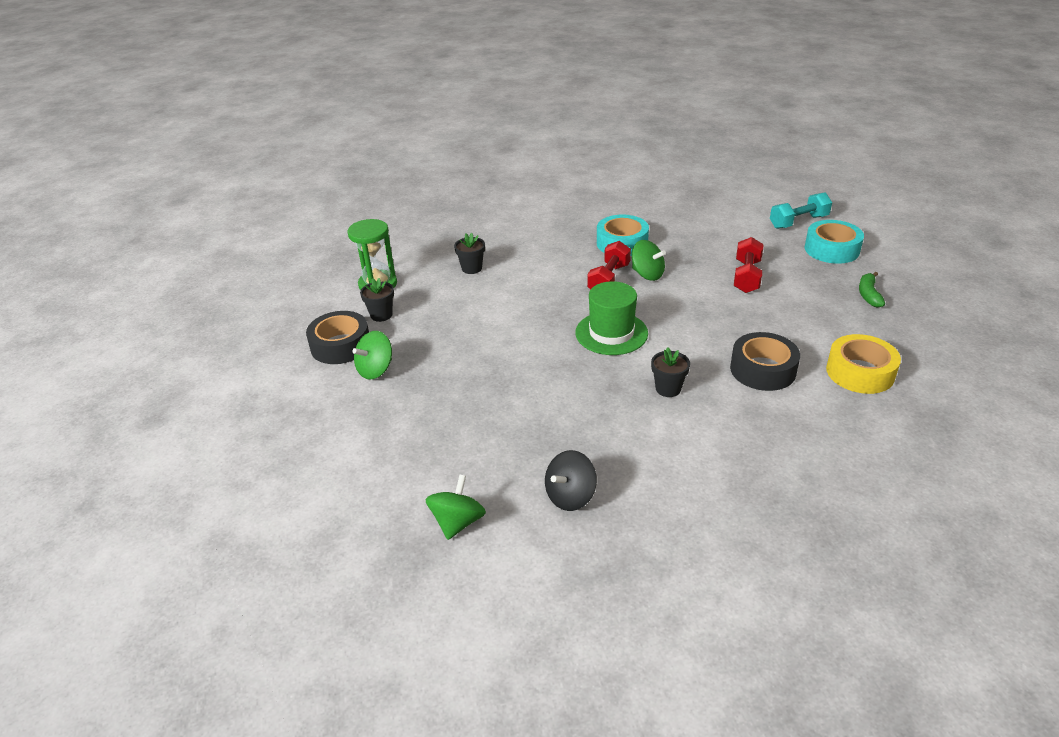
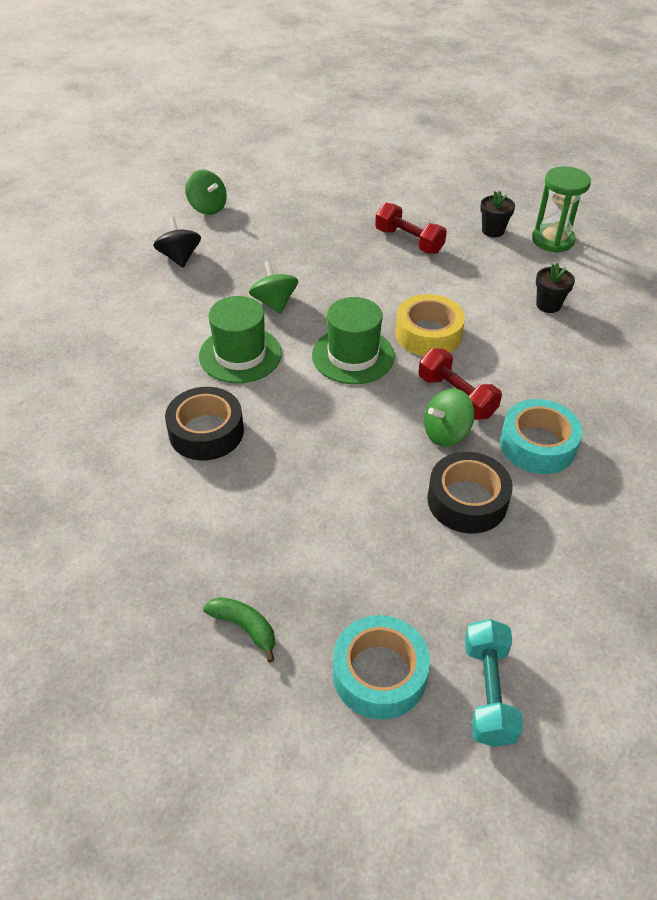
camera: 115 degrees right, 10 degrees up
(341, 345) = (458, 202): black tape -> black tape (467, 500)
(376, 370) = (408, 211): green spinning top -> green spinning top (274, 303)
(668, 389) = (240, 355): black flower pot -> green hat
(746, 276) = (377, 523): red dumbbell -> red dumbbell (409, 241)
(860, 372) = (133, 505): yellow tape -> yellow tape (428, 334)

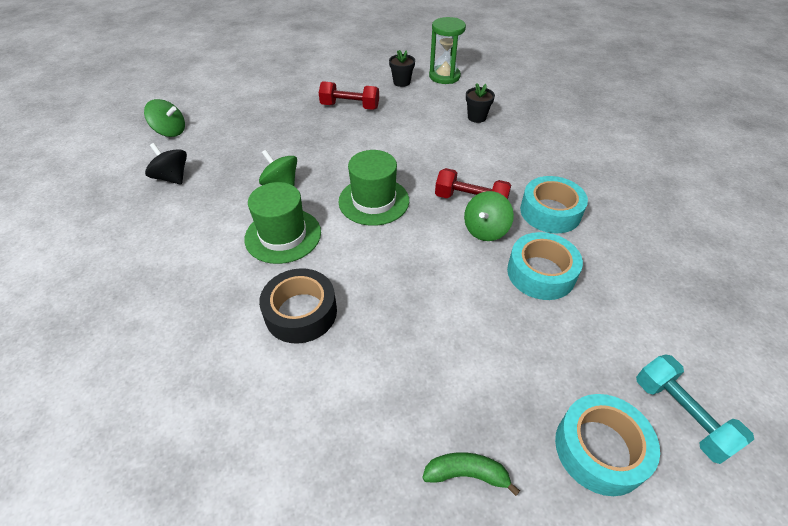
camera: 30 degrees left, 0 degrees up
(428, 334) = (415, 165): yellow tape -> none
(467, 500) = (541, 273): black tape -> turquoise tape

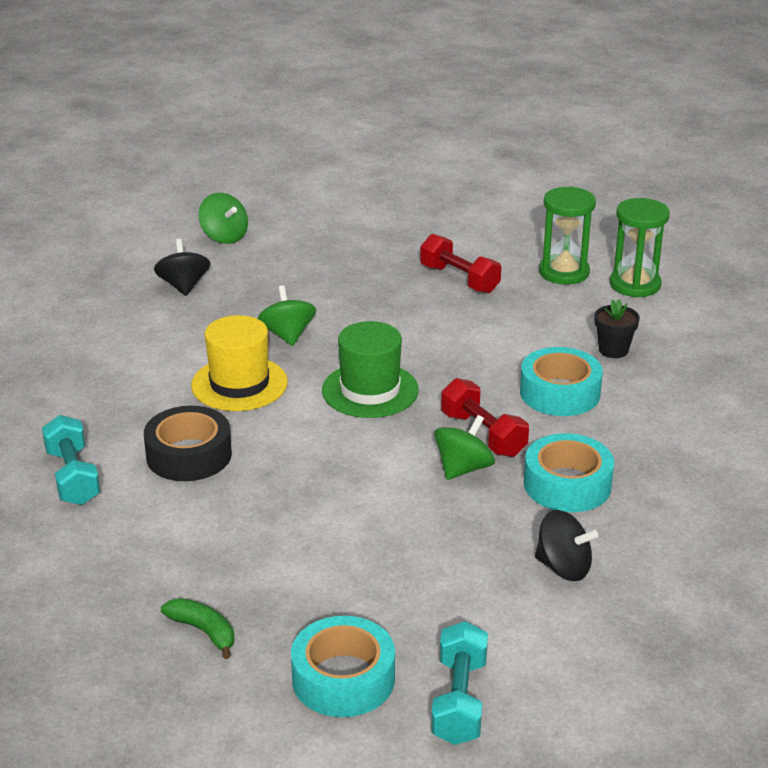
camera: 35 degrees right, 15 degrees down
(225, 384) = (73, 477): none -> turquoise dumbbell
(283, 235) = (239, 384): green hat -> yellow hat
(401, 82) = (564, 272): black flower pot -> green hourglass
(485, 230) = (463, 468): green spinning top -> green spinning top turned 150 degrees clockwise
(541, 273) = (473, 532): turquoise tape -> turquoise tape (560, 393)
(613, 270) = (563, 567): none -> black spinning top

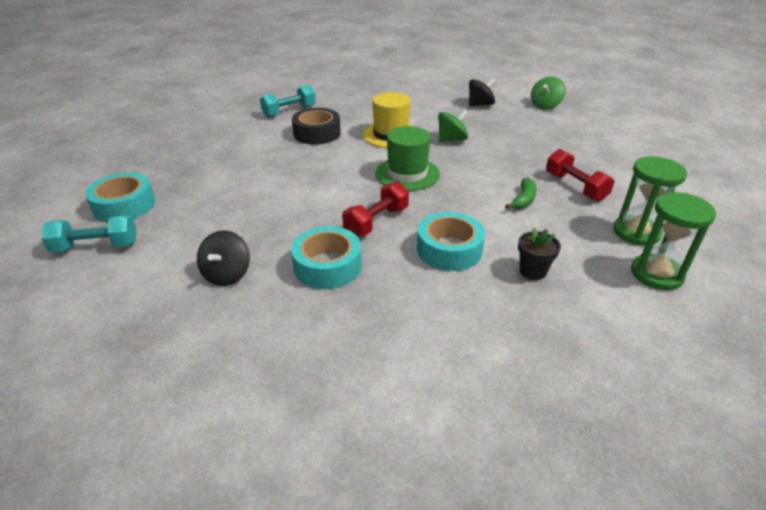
camera: 75 degrees right, 5 degrees up
(204, 631) = (169, 161): green banana -> green banana (523, 200)
(459, 279) = (575, 187): red dumbbell -> red dumbbell turned 60 degrees counterclockwise
(463, 468) = (333, 219): green spinning top -> none

